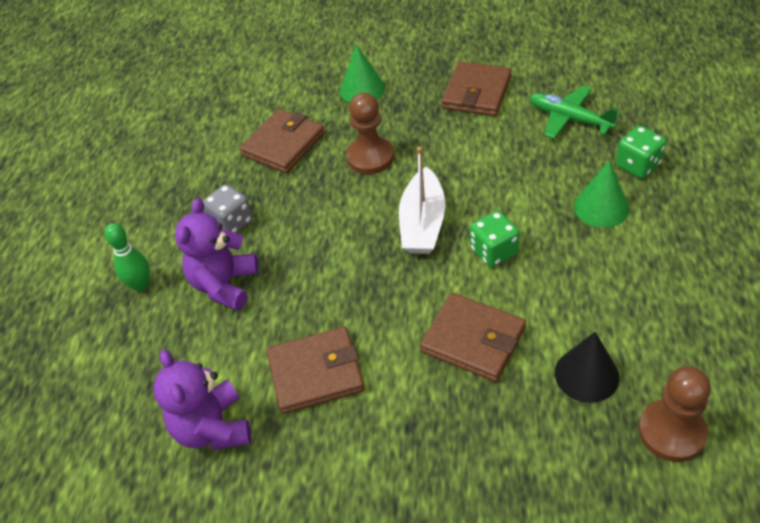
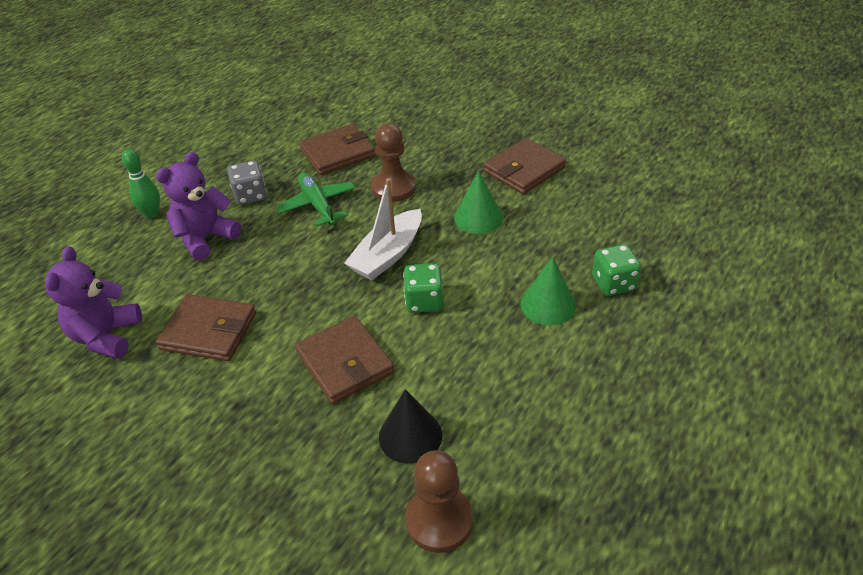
camera: 25 degrees right, 5 degrees down
(362, 89) = (434, 133): green cone -> green cone (478, 218)
(569, 119) = (586, 221): green plane -> green plane (317, 205)

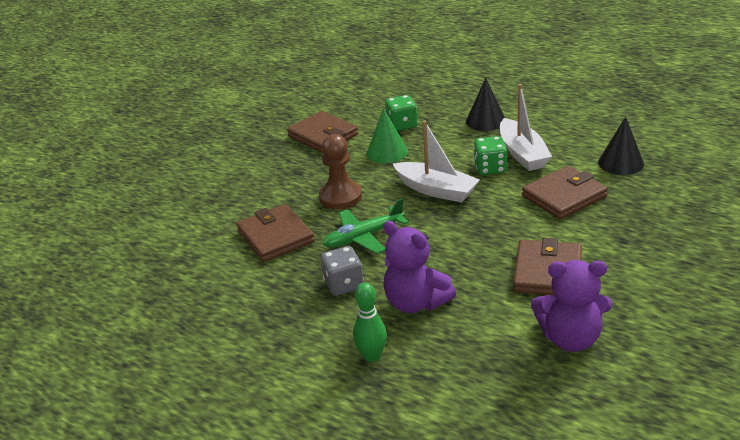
camera: 90 degrees left, 10 degrees down
(439, 520) = (679, 148): brown pawn -> none
(454, 334) = (522, 154): none -> white boat
(548, 305) = (485, 121): green cone -> black cone
(613, 283) = (461, 99): green dice -> green dice (402, 125)

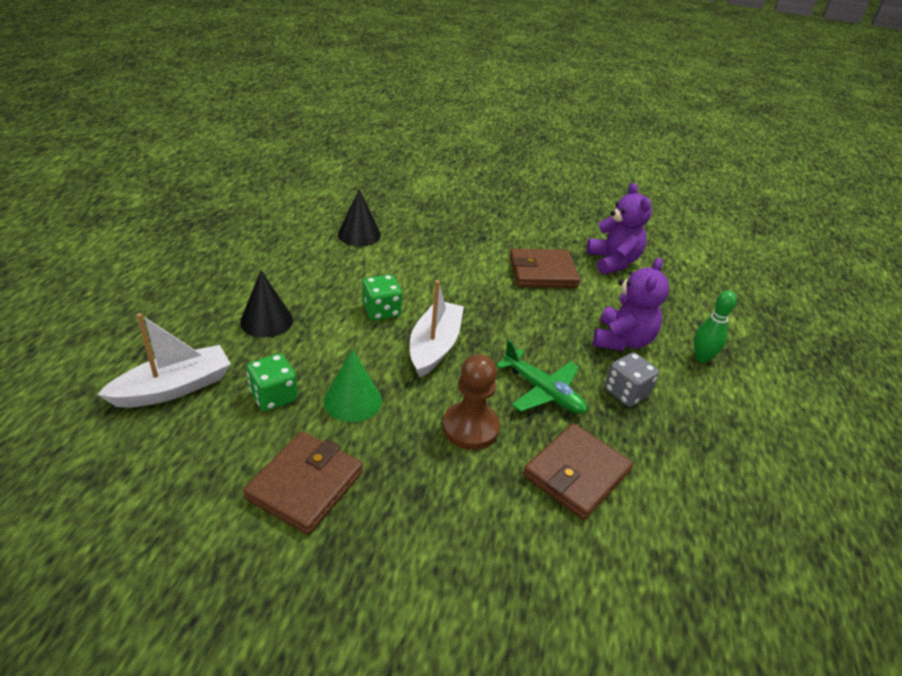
camera: 115 degrees left, 5 degrees up
(522, 154) = (347, 290): white boat -> white boat (173, 388)
(564, 196) = (425, 265): brown wallet -> none

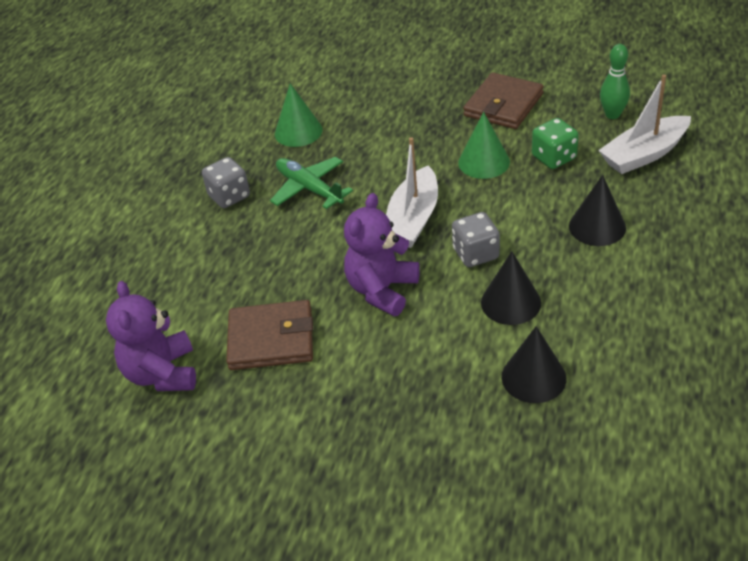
camera: 170 degrees left, 5 degrees up
(362, 275) = (510, 302): none -> black cone
(381, 311) = (475, 254): green dice -> grey dice
(470, 427) = (379, 153): brown pawn -> none
(576, 474) = (298, 132): brown wallet -> green cone
(622, 340) = (207, 250): purple teddy bear -> purple teddy bear (382, 290)
(702, 357) = (129, 241): green bowling pin -> green bowling pin (612, 115)

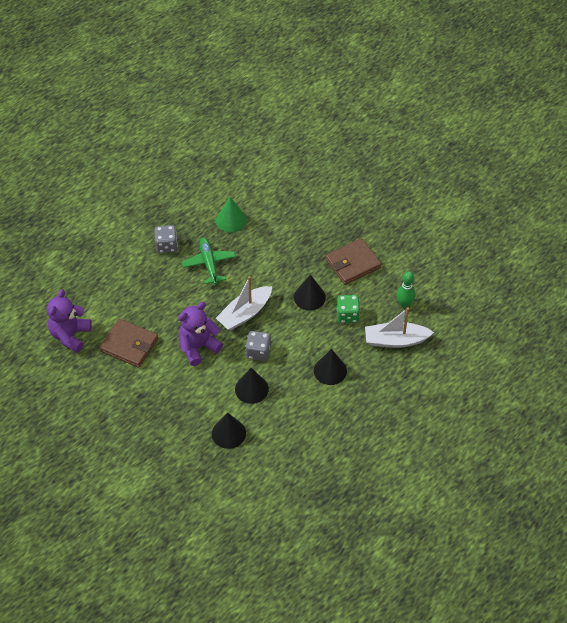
camera: 25 degrees right, 10 degrees up
(484, 162) = (309, 297): green cone -> black cone

